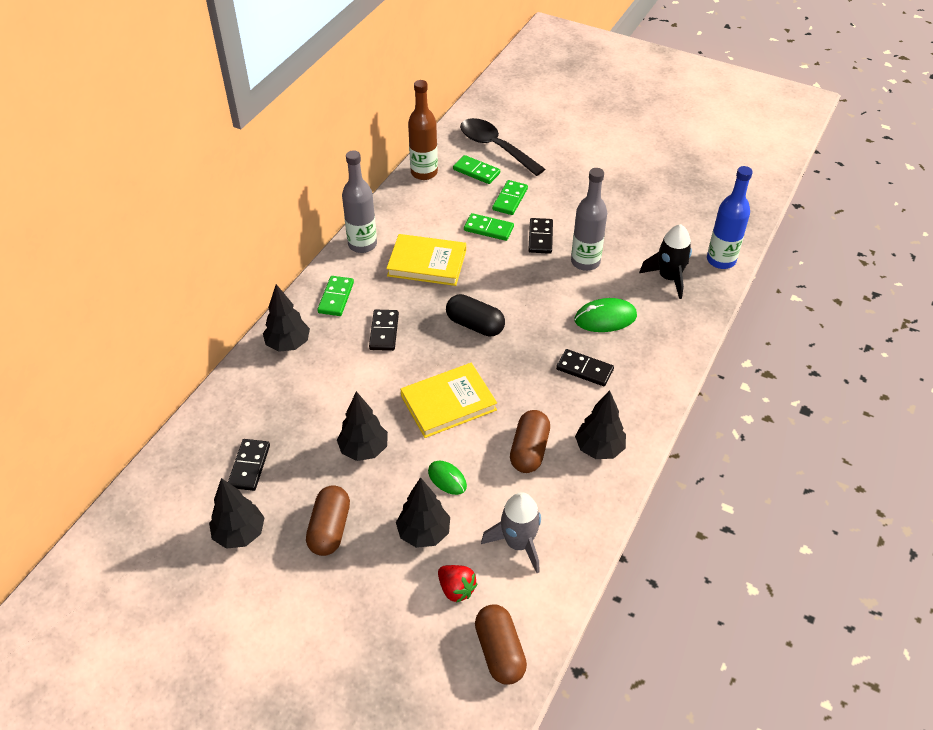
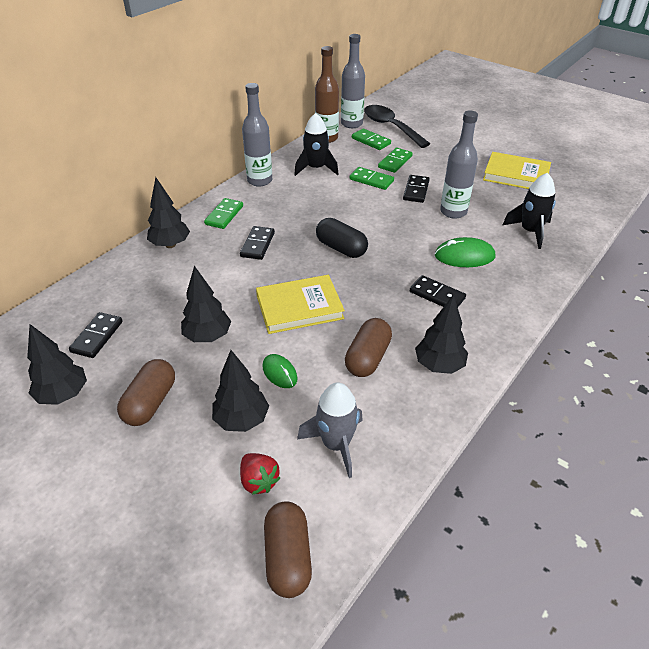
camera: 10 degrees right, 5 degrees down
(422, 219) = (316, 168): none -> black rocket
(427, 263) = (311, 199): yellow book -> yellow book (516, 175)
(448, 147) = (351, 124): none -> grey bottle
(721, 260) = (582, 223): blue bottle -> none

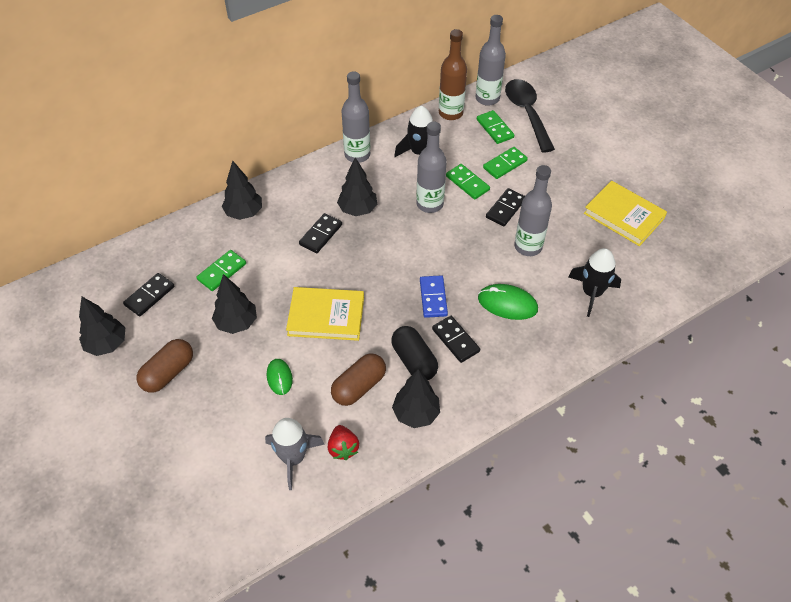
camera: 20 degrees right, 10 degrees up
(224, 215) = (305, 190): green domino -> green domino (222, 272)
(241, 420) = (230, 412): black tree -> black tree (357, 210)
(259, 481) = (221, 469): red strawberry -> red strawberry (343, 448)
(288, 557) = (215, 536): brown capsule -> none
(341, 248) = (395, 261): black capsule -> black capsule (414, 360)
(347, 201) = (429, 204): none -> grey bottle
(394, 268) = (433, 298): none -> blue domino

